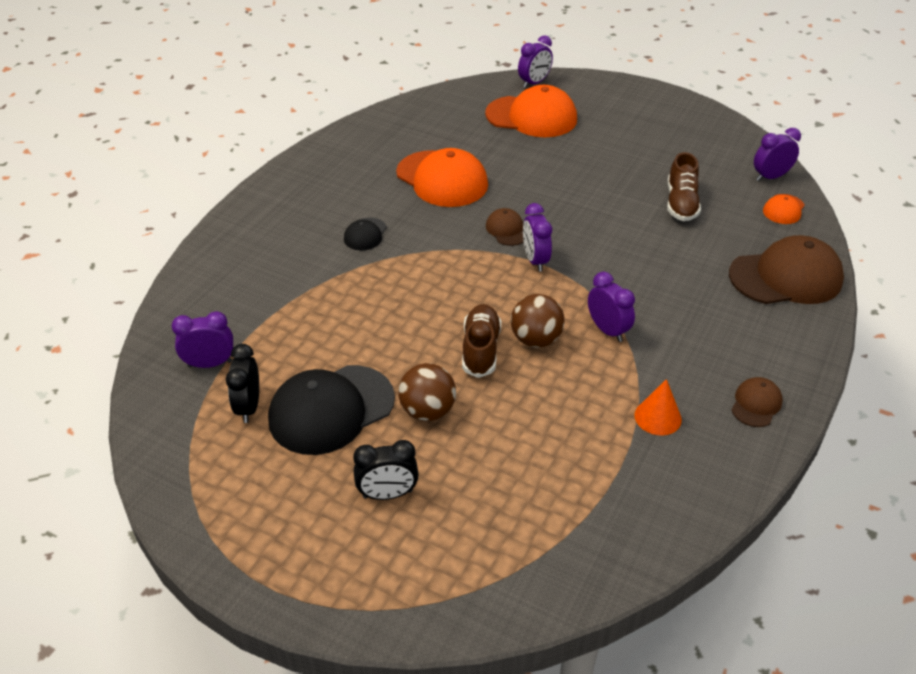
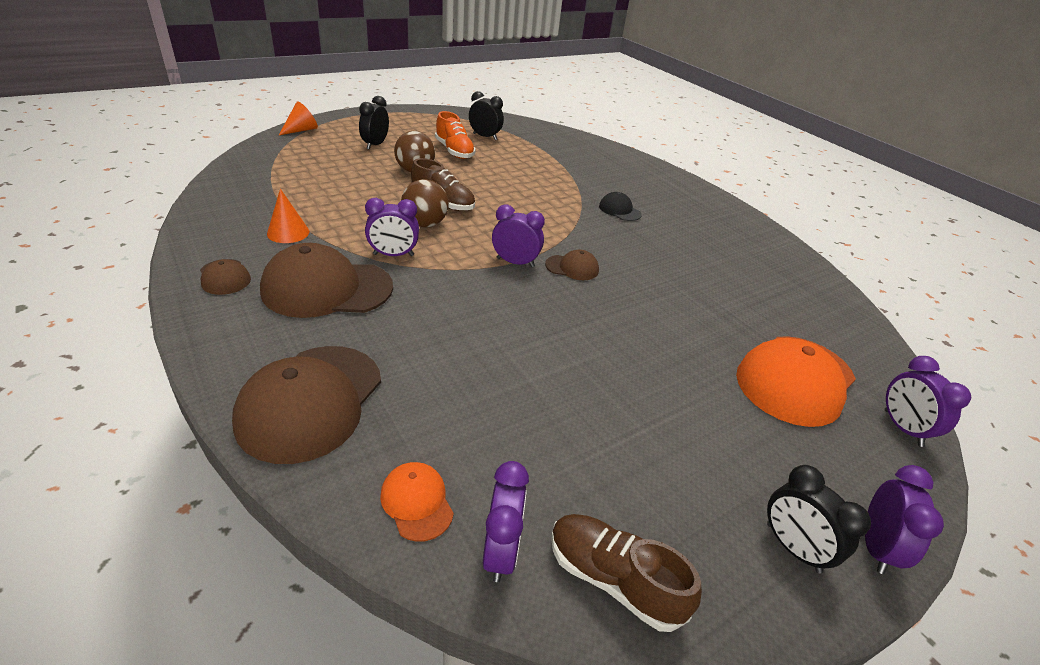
camera: 115 degrees right, 5 degrees down
(210, 364) = (531, 138): purple clock -> purple clock (875, 547)
(331, 409) = (454, 151): black cap -> orange shoe
(418, 612) = (301, 130): none -> orange cone
(442, 179) = (681, 268): orange cap -> none
(662, 107) = (792, 547): none -> black clock
(681, 203) = (518, 402): brown shoe -> brown shoe (613, 579)
(693, 338) = (327, 288): none -> brown cap

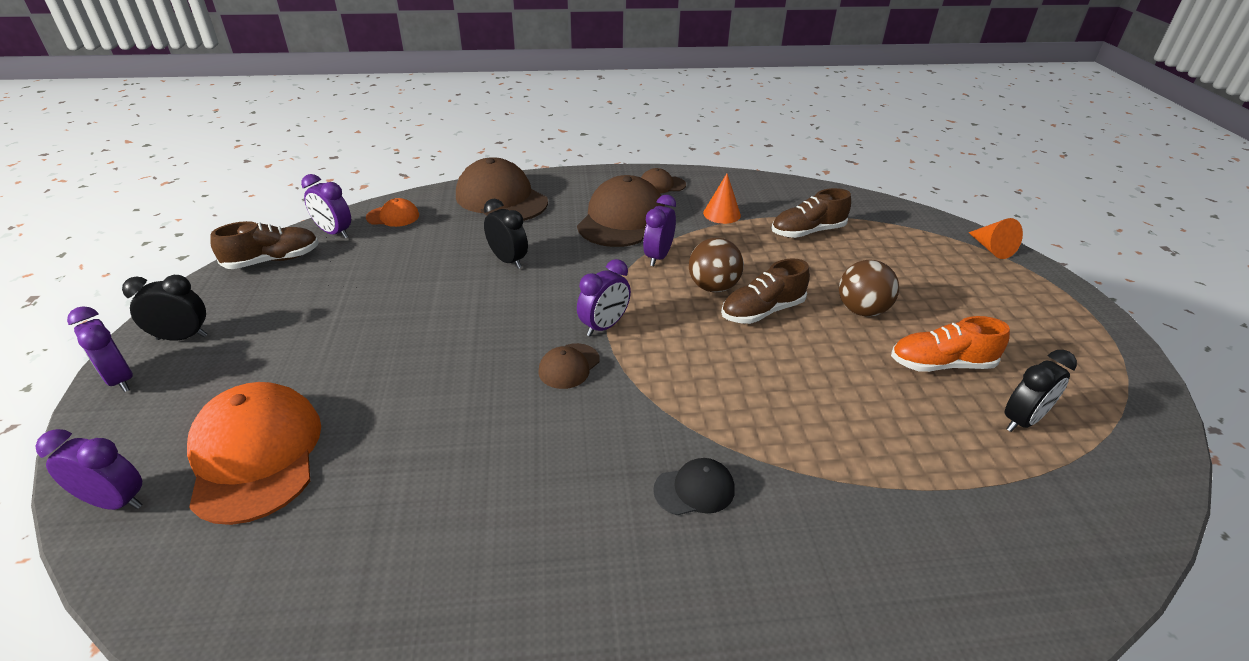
camera: 120 degrees right, 0 degrees up
(307, 191) = (807, 232): none -> brown shoe
(375, 145) = (952, 295): black clock -> black clock (508, 260)

